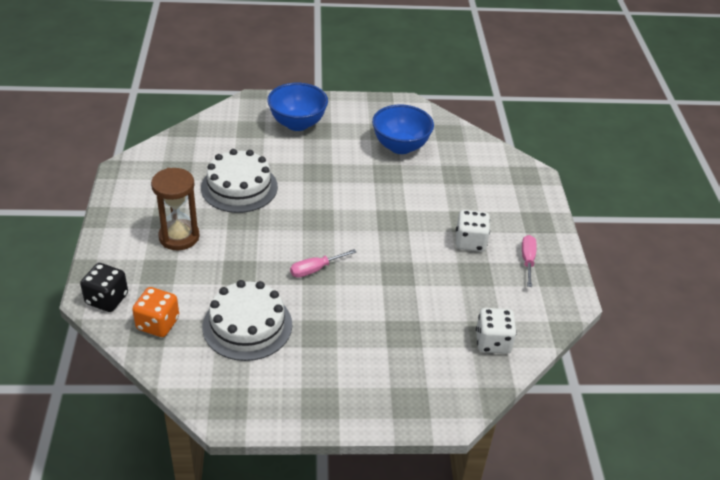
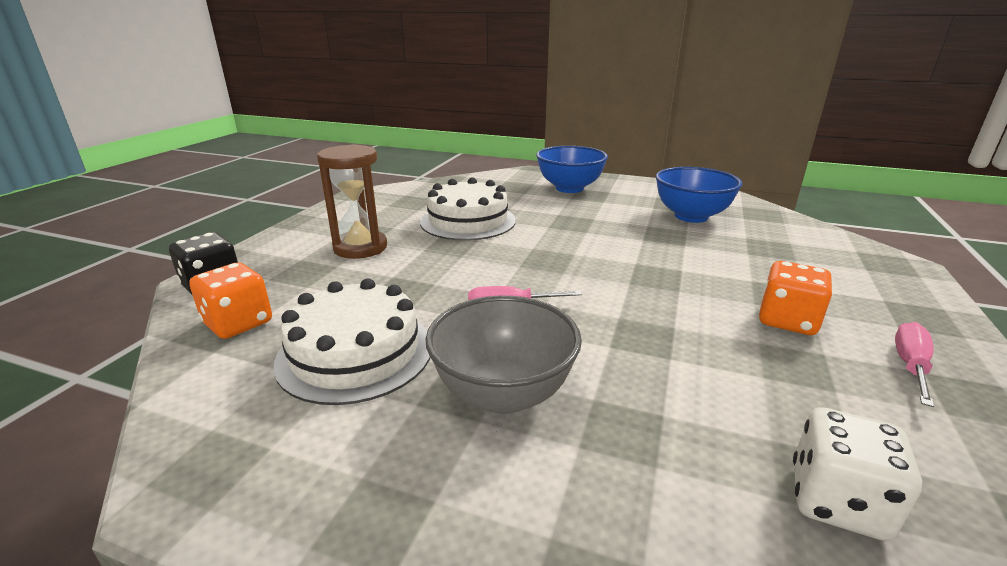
camera: 25 degrees right, 15 degrees down
(341, 329) = (503, 393): none -> grey bowl
(470, 242) = (787, 320): white dice -> orange dice

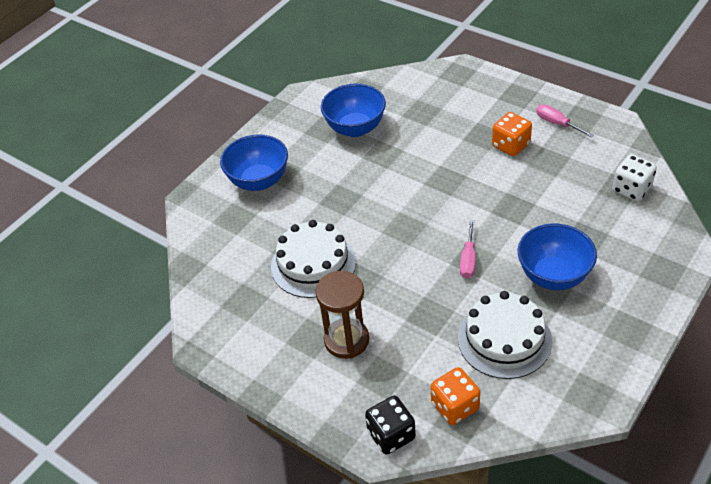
camera: 70 degrees left, 20 degrees up
(503, 393) = (553, 276): grey bowl -> blue bowl

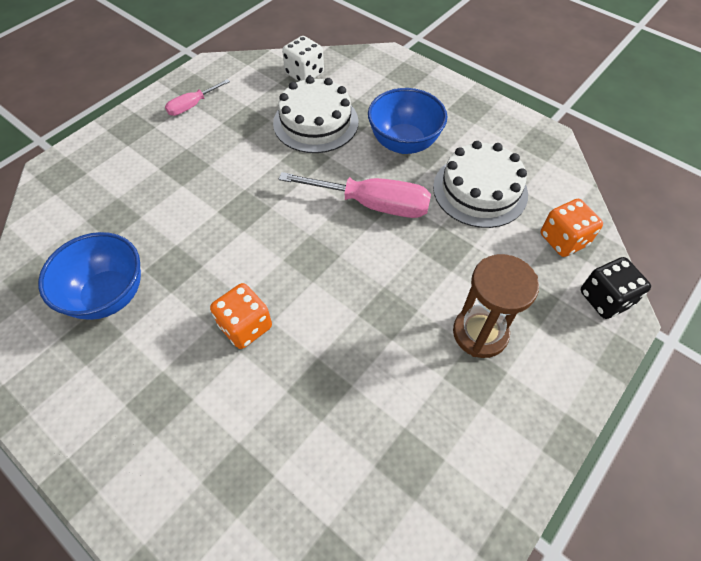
camera: 90 degrees left, 10 degrees up
(259, 181) = (167, 437): blue bowl -> none
(313, 264) = (353, 364): white cake -> white cake (316, 122)
(468, 259) = (371, 204): pink screwdriver -> pink screwdriver, size x1.85
(510, 145) = (210, 146): orange dice -> orange dice (245, 326)

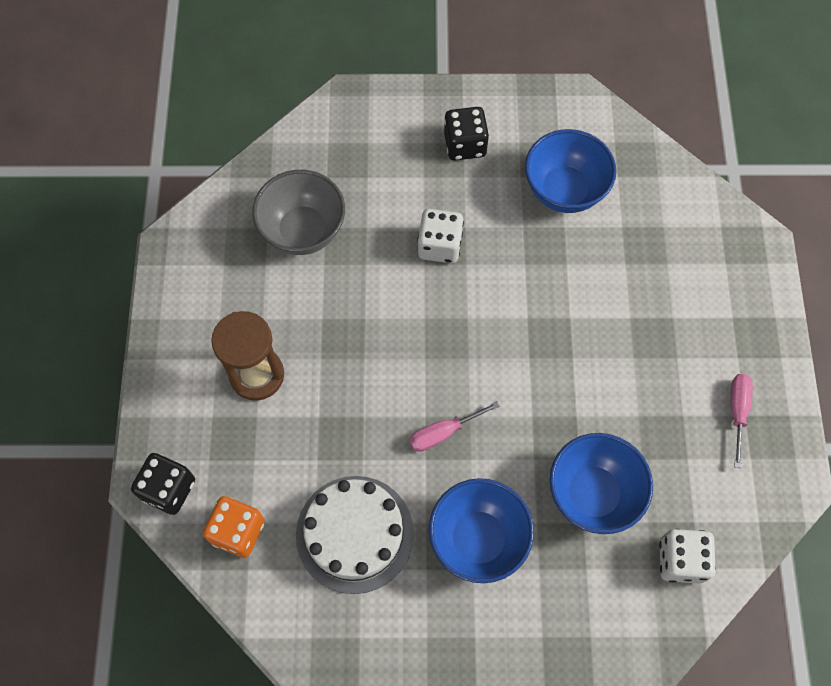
camera: 140 degrees right, 10 degrees up
(126, 400) = (465, 145): none -> black dice
(245, 326) = (439, 246): orange dice -> white dice
(316, 122) = (593, 494): white cake -> blue bowl
(344, 433) = (303, 231): none -> grey bowl
(371, 204) = (443, 432): pink screwdriver -> pink screwdriver, size x0.54

